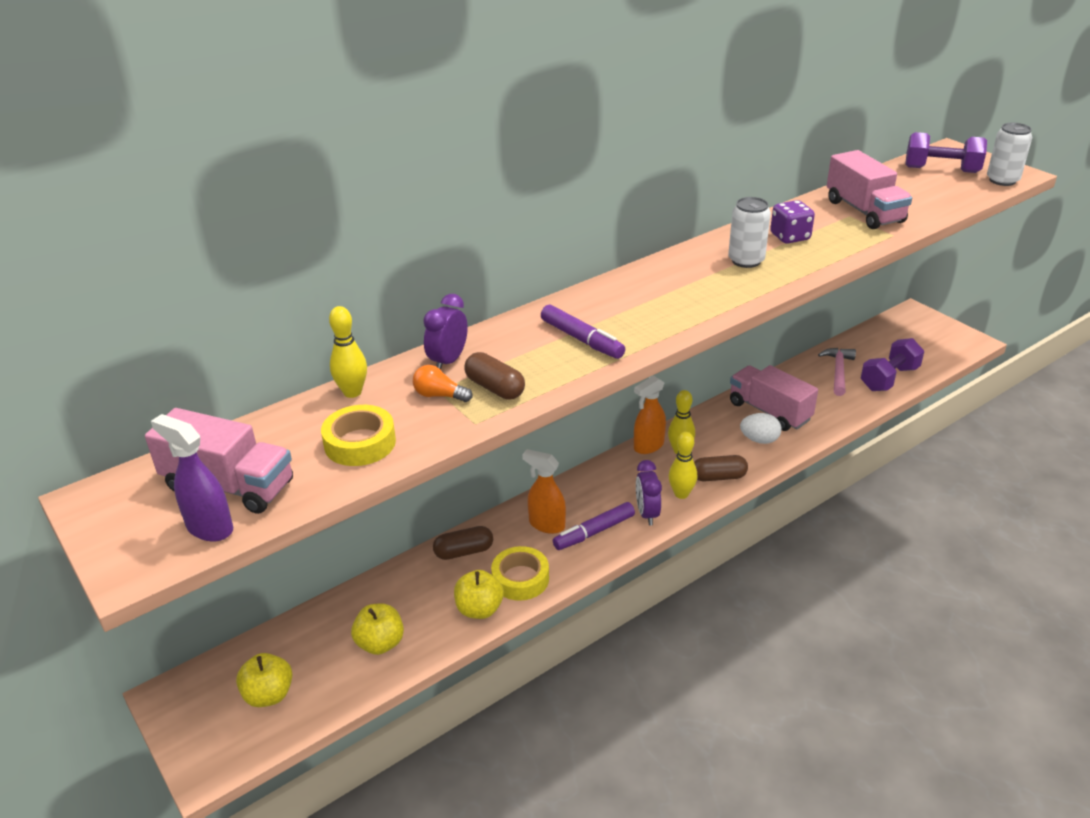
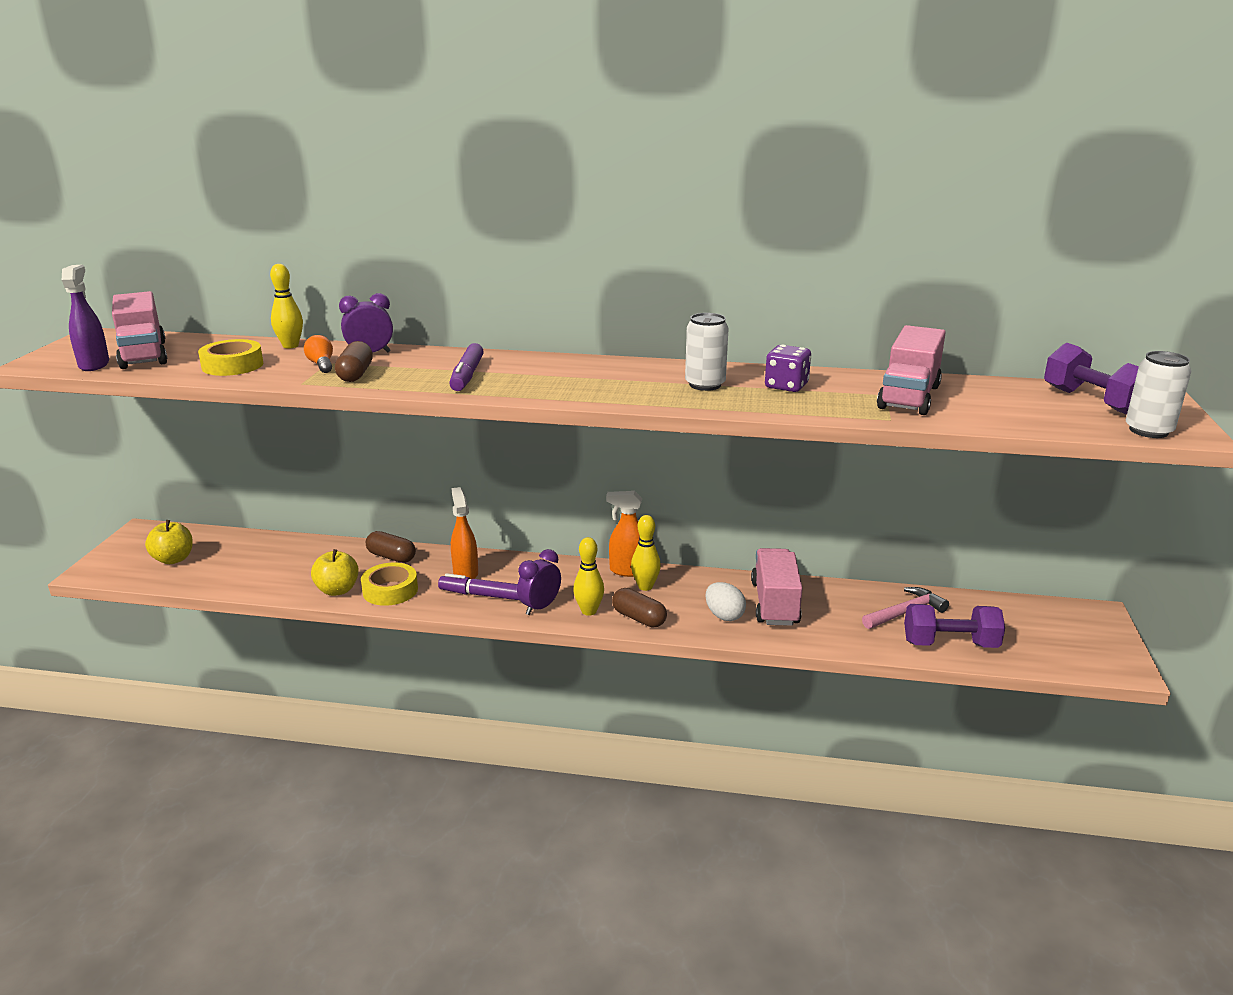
camera: 45 degrees right, 10 degrees down
(380, 643) = (261, 572): yellow apple -> none

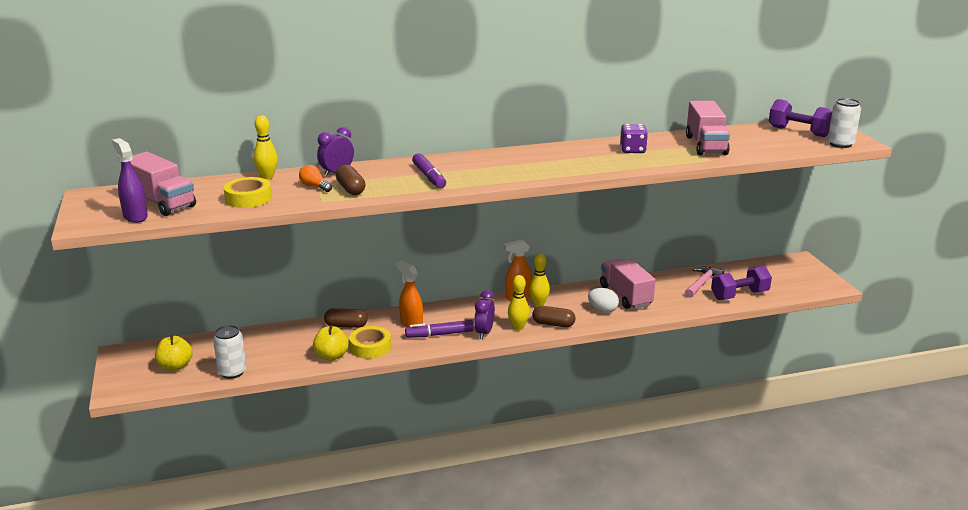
camera: 25 degrees left, 0 degrees up
(705, 385) = (585, 157): white can -> white can (232, 372)

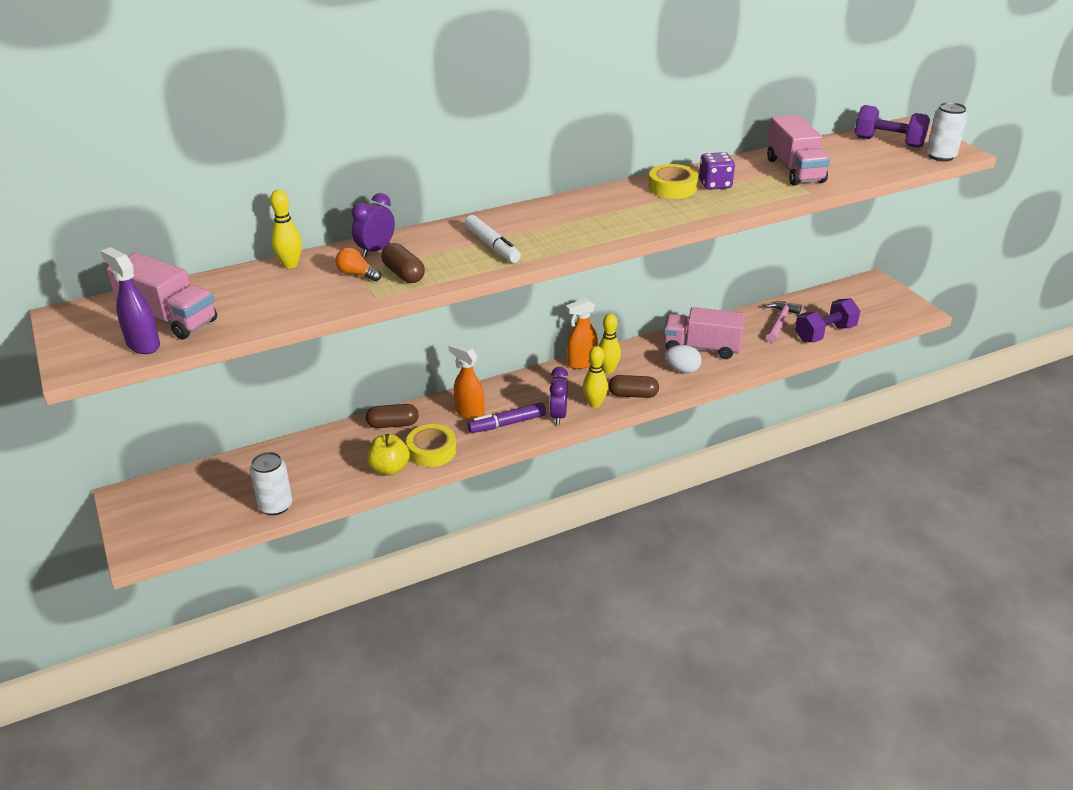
camera: 10 degrees left, 10 degrees up
(175, 366) = (201, 506): yellow apple -> none
(248, 198) = (280, 301): yellow tape -> yellow tape (672, 188)
(429, 177) = (492, 246): purple marker -> white marker
(625, 296) = (701, 348): pink truck -> pink truck turned 45 degrees counterclockwise

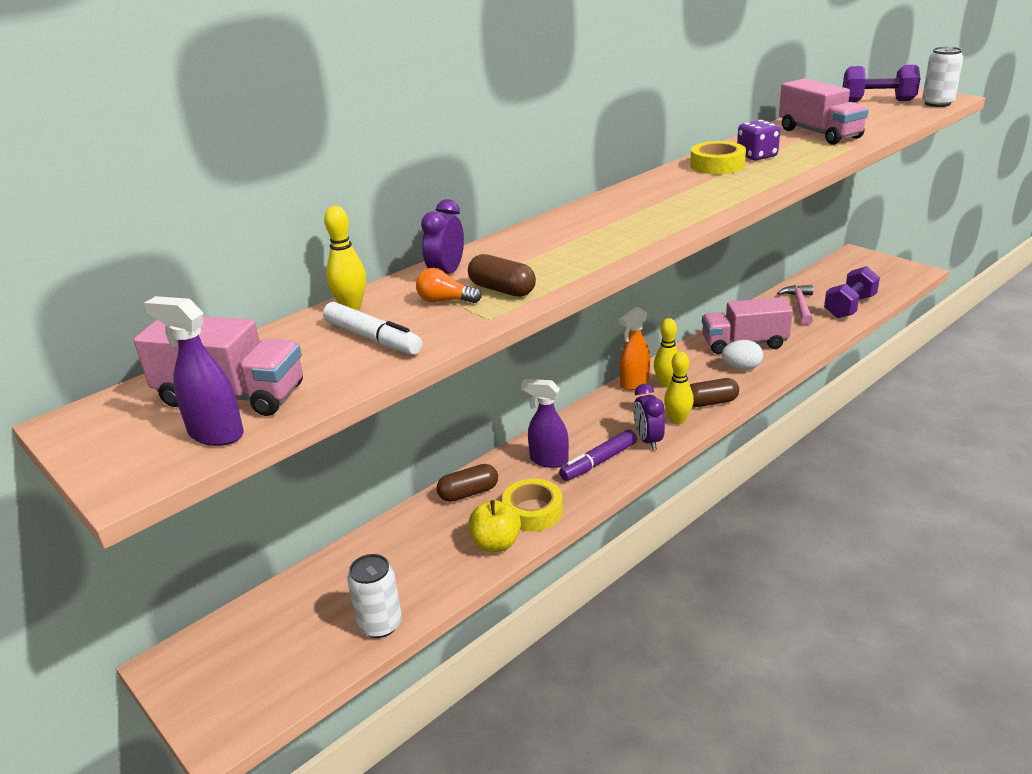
camera: 15 degrees left, 5 degrees down
(469, 413) = (548, 460): orange spray bottle -> purple spray bottle
(492, 246) = (580, 245): white marker -> white marker (373, 338)

